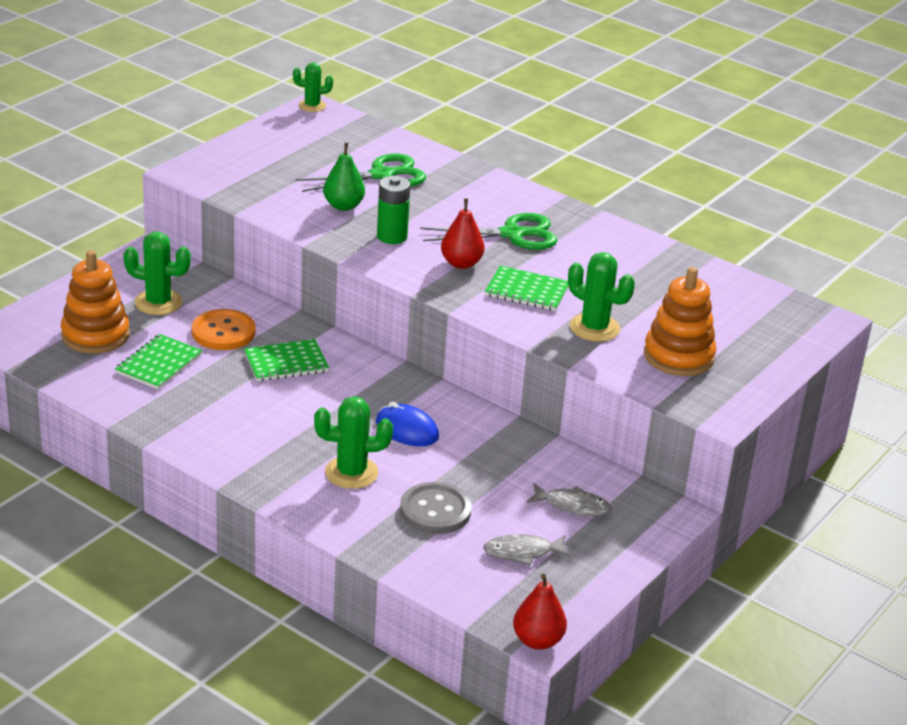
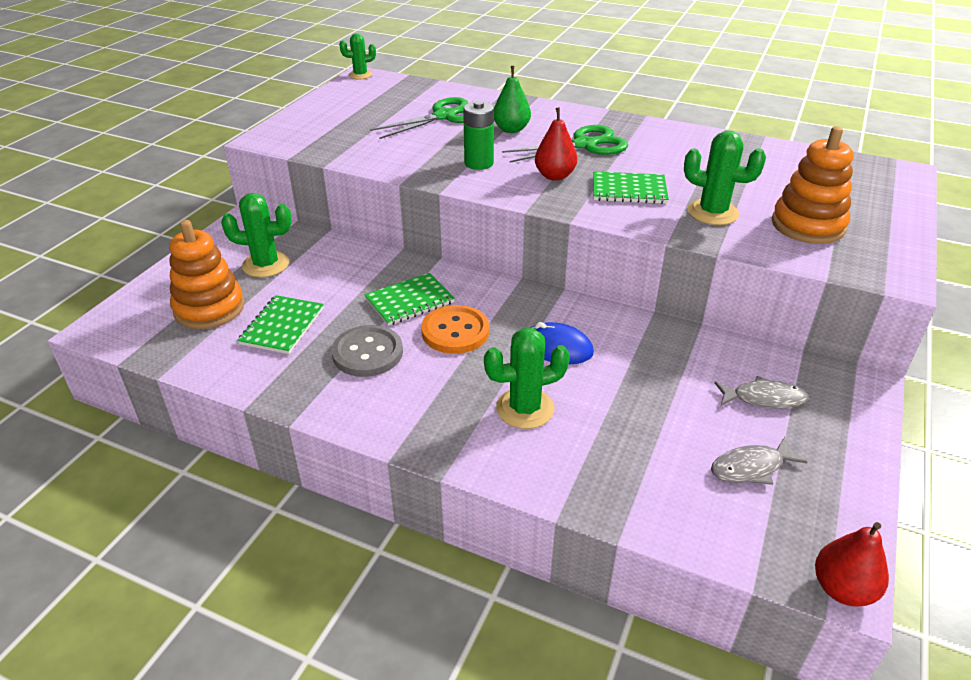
camera: 10 degrees left, 5 degrees up
(223, 332) = (338, 282): orange button -> orange button (455, 331)
(343, 206) = (422, 145): green pear -> green pear (511, 129)
(435, 511) = (633, 436): grey button -> grey button (367, 353)

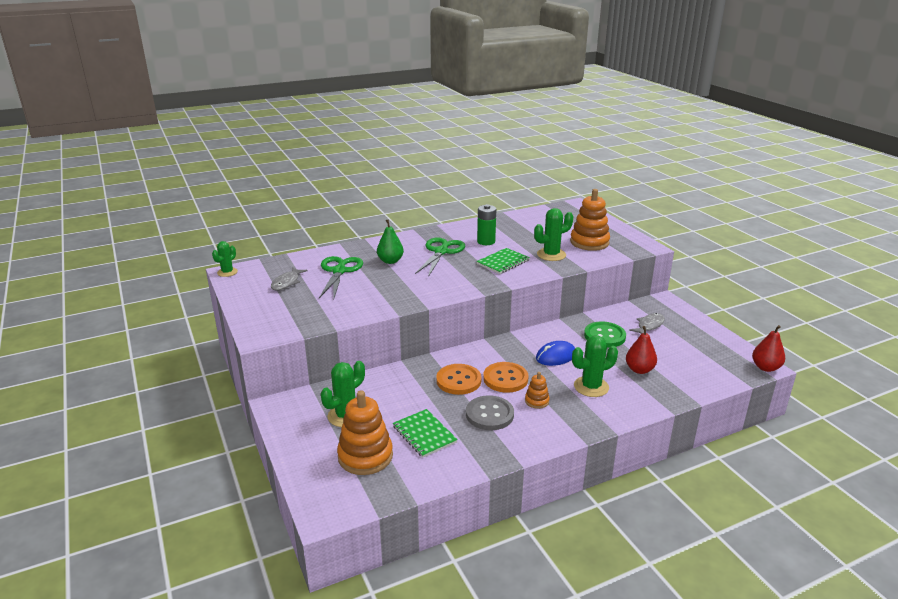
camera: 50 degrees left, 10 degrees down
(409, 301) = (458, 381): green notebook -> orange button
(436, 376) = (537, 401): none -> orange stacking toy
(479, 163) = (413, 285): green battery -> green battery (486, 241)
(525, 408) = (591, 387): green cactus -> green cactus turned 45 degrees clockwise
(555, 176) = (460, 272): red pear -> red pear (639, 370)
(669, 368) = (604, 336): none -> green button
(750, 467) = (687, 351): grey fish -> grey fish (287, 283)

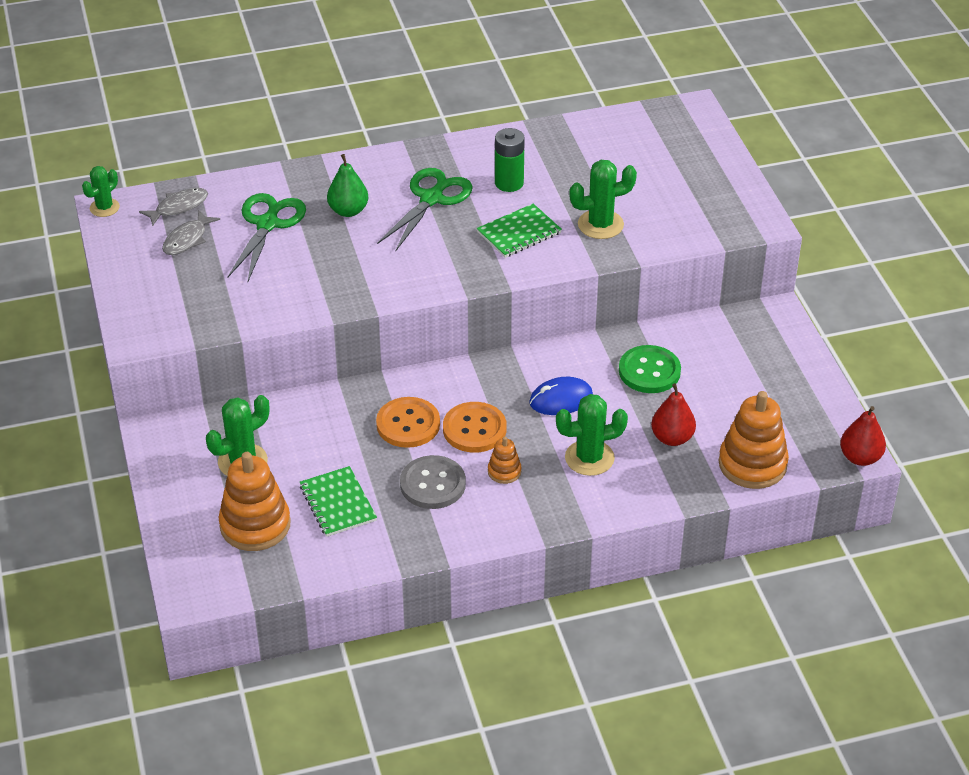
camera: 10 degrees right, 15 degrees up
(589, 242) = (673, 203): orange stacking toy -> orange stacking toy (752, 464)
(649, 325) = (727, 360): grey fish -> grey fish (179, 207)

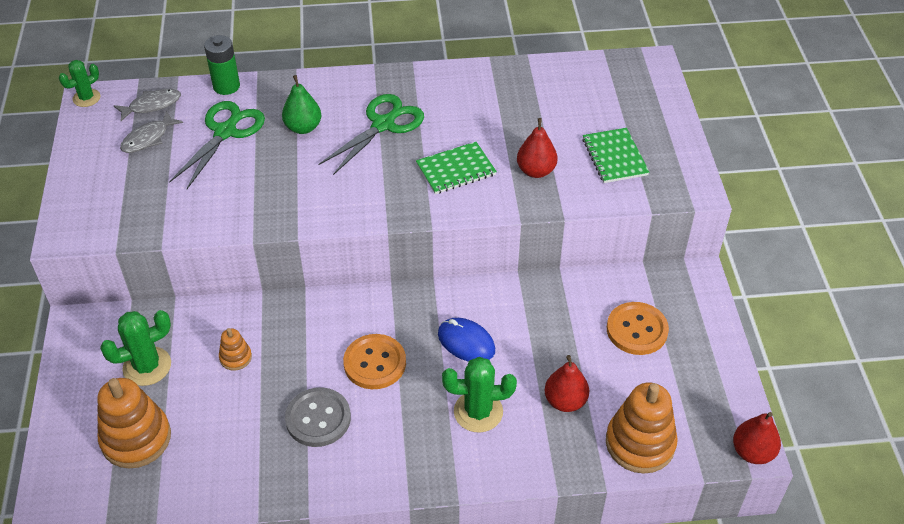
camera: 10 degrees right, 5 degrees up
(338, 503) = (221, 426): green notebook -> green notebook (614, 157)
(408, 424) = (313, 348): orange button -> orange button (637, 330)
(504, 471) = (391, 414): orange stacking toy -> orange stacking toy (235, 357)
(509, 183) = (460, 117): green battery -> green battery (226, 86)
(561, 399) = (466, 342): blue mouse -> blue mouse turned 45 degrees clockwise
(600, 225) = (536, 171): green cactus -> red pear
(649, 371) = (559, 323): green button -> none

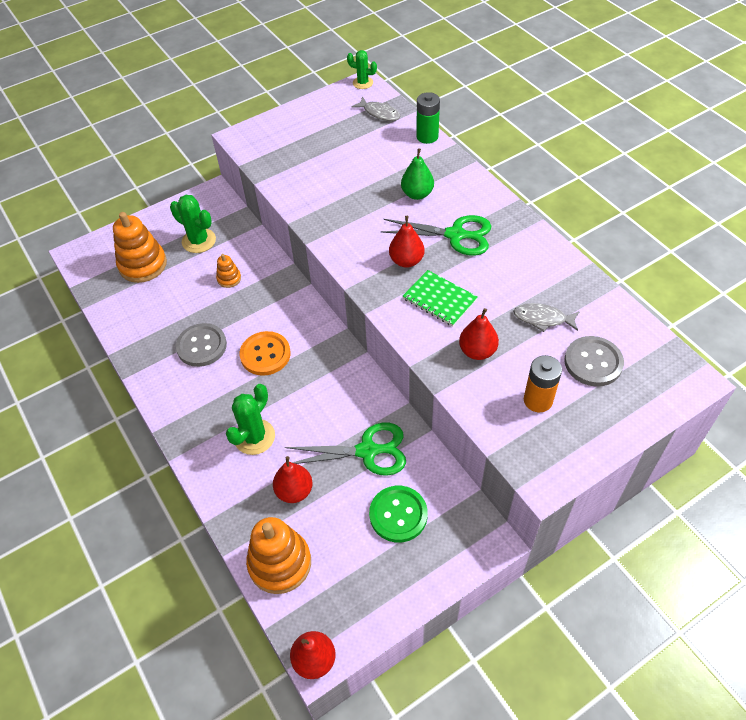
camera: 65 degrees right, 5 degrees up
(148, 138) = (347, 127): grey fish -> grey fish (542, 319)
(225, 132) = (381, 159): green scissors -> green scissors (367, 451)
(388, 172) = (406, 261): none -> red pear
(466, 342) = (315, 400): blue mouse -> none
(478, 412) = (254, 437): green cactus -> green cactus turned 60 degrees clockwise
(597, 107) = (593, 362): none -> grey button
(614, 157) = (538, 400): green notebook -> orange battery
(637, 330) = (398, 515): orange button -> green button

